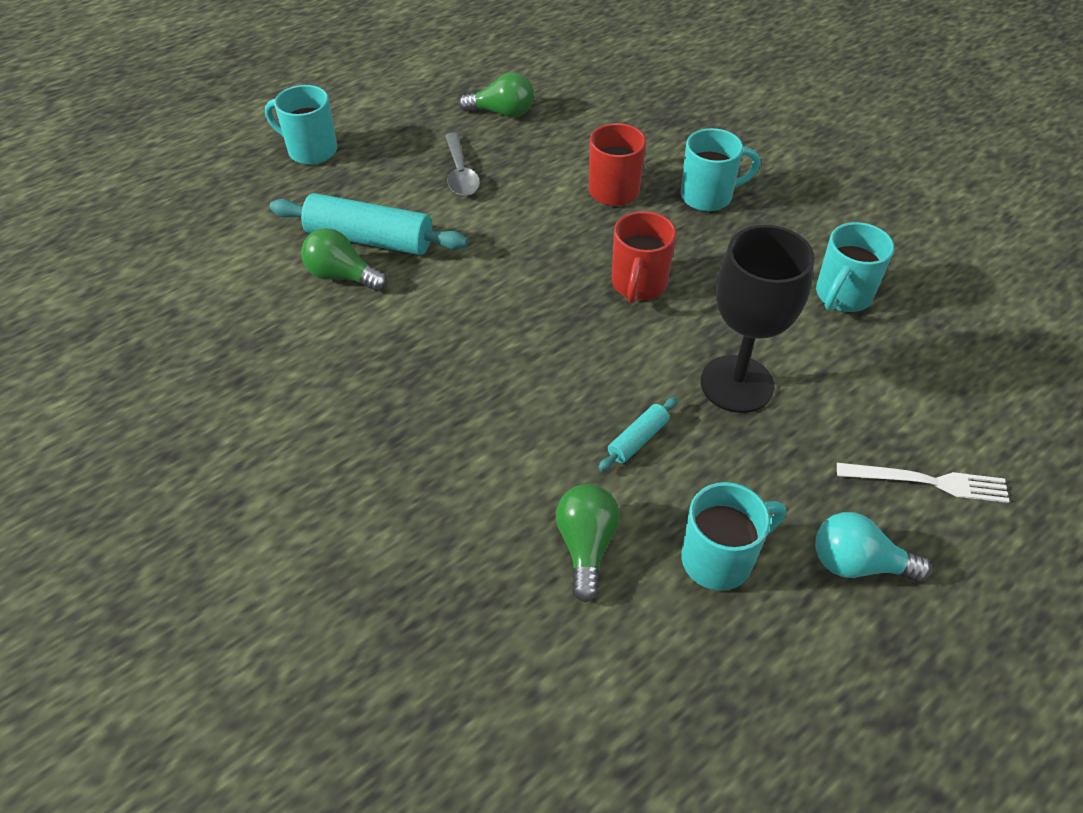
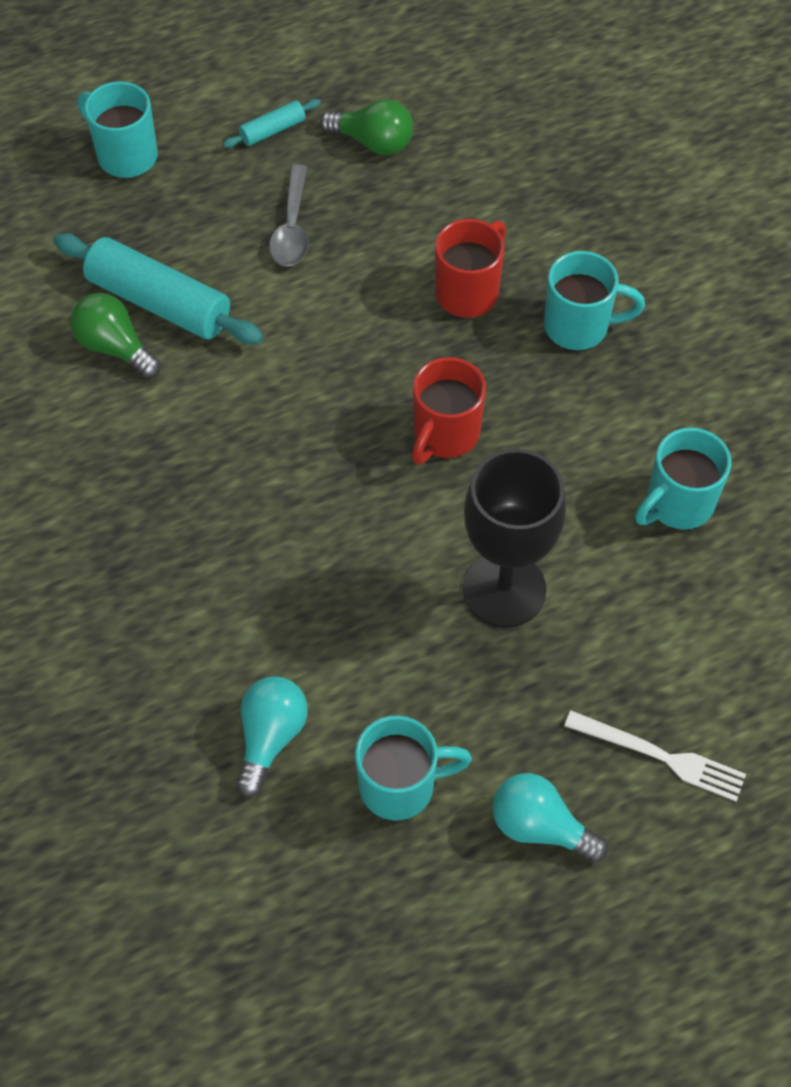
camera: 15 degrees right, 10 degrees up
(586, 546) = (270, 737): green light bulb -> turquoise light bulb
(637, 440) = (368, 631): turquoise rolling pin -> turquoise rolling pin (272, 130)

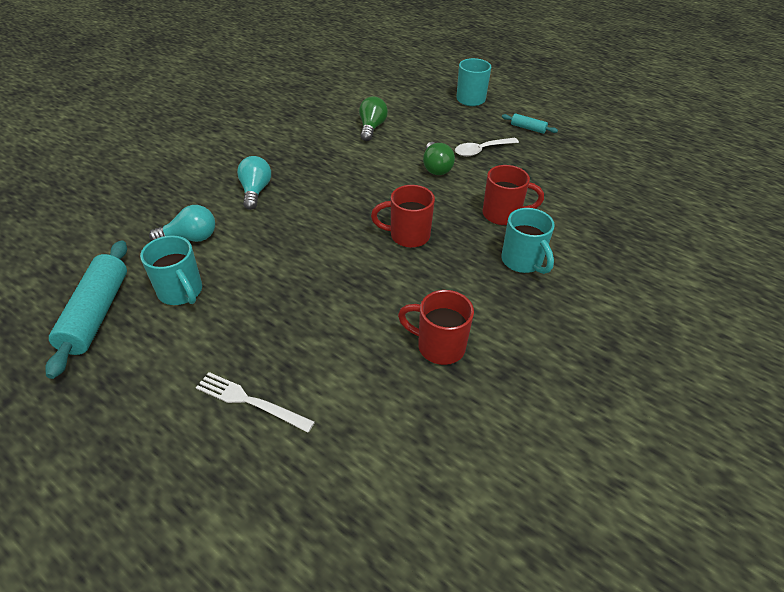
camera: 60 degrees right, 15 degrees down
(159, 302) = (405, 130): turquoise rolling pin -> turquoise rolling pin (97, 314)
(292, 227) = (481, 150): grey spoon -> white spoon
(373, 142) = (556, 156): green light bulb -> green light bulb (436, 168)
(504, 589) = (327, 290): black goblet -> none
(540, 826) = (176, 359): turquoise light bulb -> turquoise light bulb (255, 191)
(660, 756) = (250, 401): white fork -> white fork turned 120 degrees clockwise
(677, 504) = (439, 346): turquoise mug -> red mug

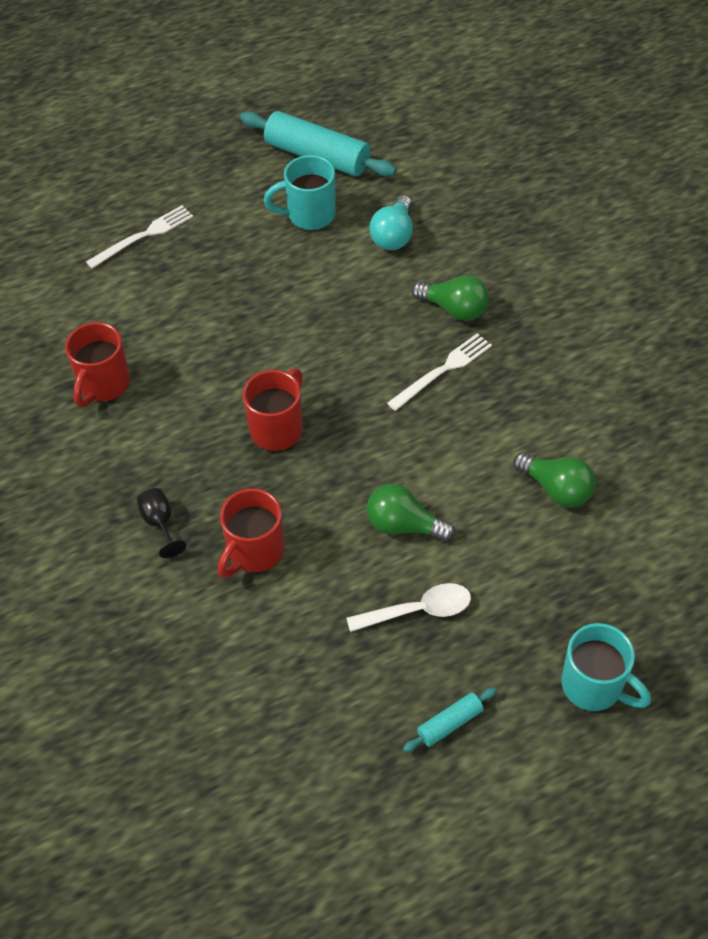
camera: 120 degrees right, 10 degrees up
(255, 191) = (454, 309): turquoise light bulb -> green light bulb
(313, 183) = (442, 370): none -> white fork
(439, 346) = (103, 385): red mug -> red mug turned 150 degrees clockwise
(481, 150) = (418, 610): white spoon -> white spoon turned 75 degrees clockwise
(523, 262) = (160, 523): turquoise mug -> black goblet

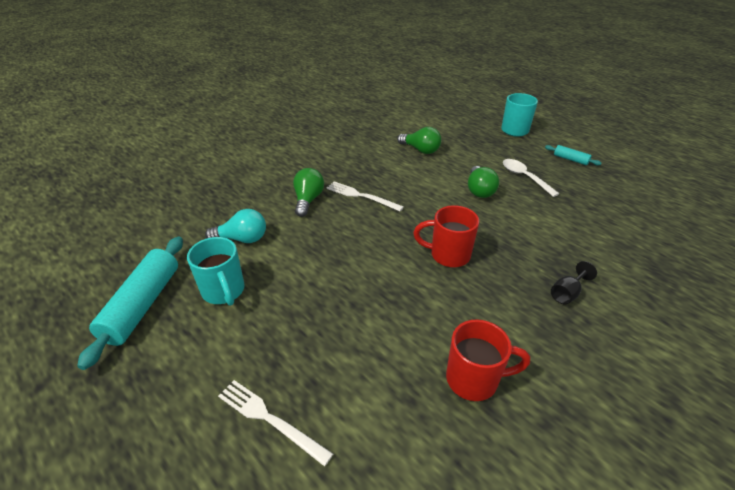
camera: 110 degrees left, 15 degrees down
(254, 552) = (546, 241): red mug -> none
(556, 489) = (420, 150): green light bulb -> green light bulb turned 105 degrees clockwise

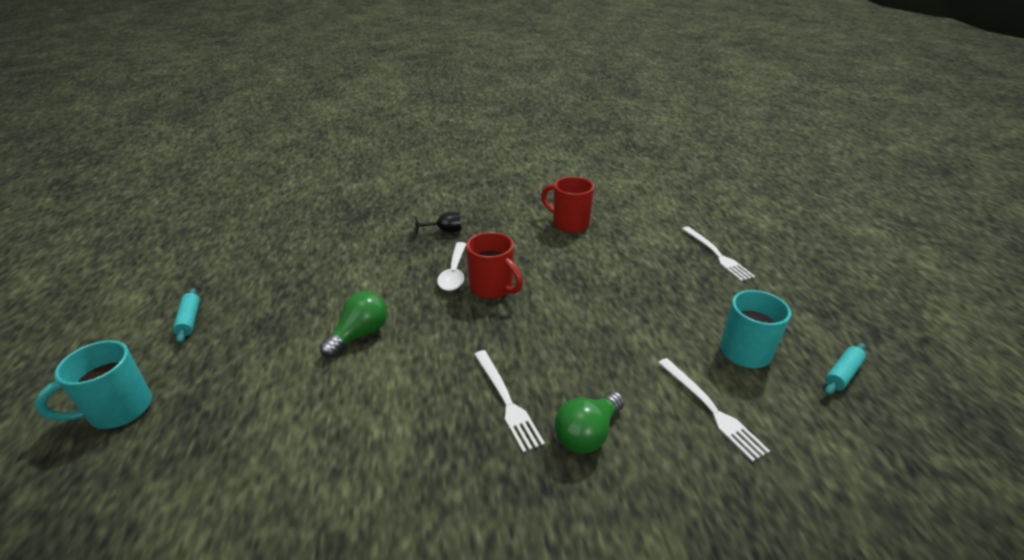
camera: 145 degrees left, 5 degrees down
(143, 305) = (842, 374): turquoise rolling pin -> turquoise rolling pin, size x0.48
(242, 239) = (711, 409): turquoise light bulb -> white fork
(420, 150) = (314, 450): green light bulb -> none
(524, 177) = (284, 325): white spoon -> white spoon (454, 273)

